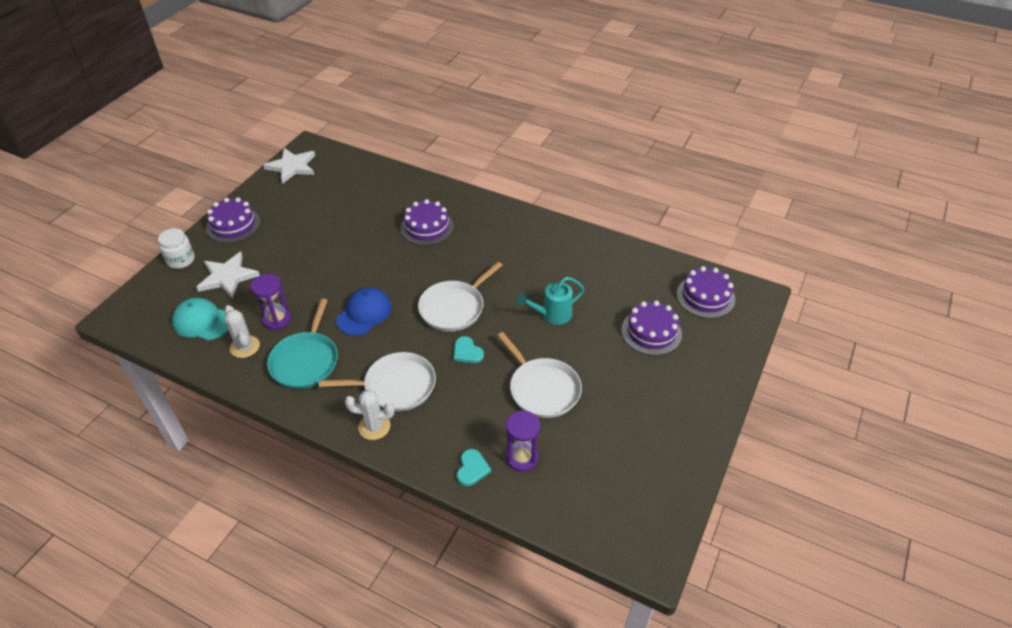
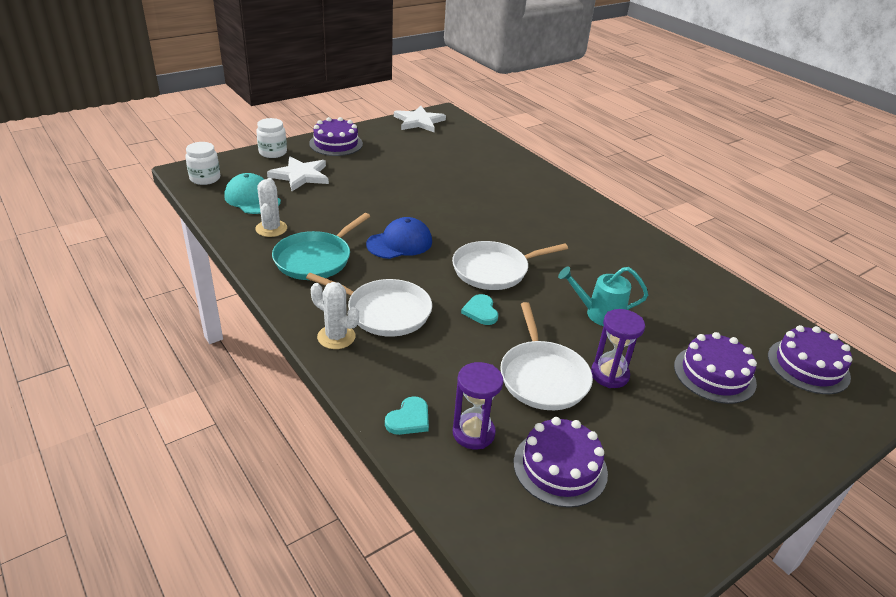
camera: 25 degrees right, 10 degrees down
(139, 317) = (205, 178): none -> white jar
(277, 319) = (316, 219): purple hourglass -> purple hourglass (609, 375)
(427, 227) = (512, 199): purple cake -> purple cake (560, 467)

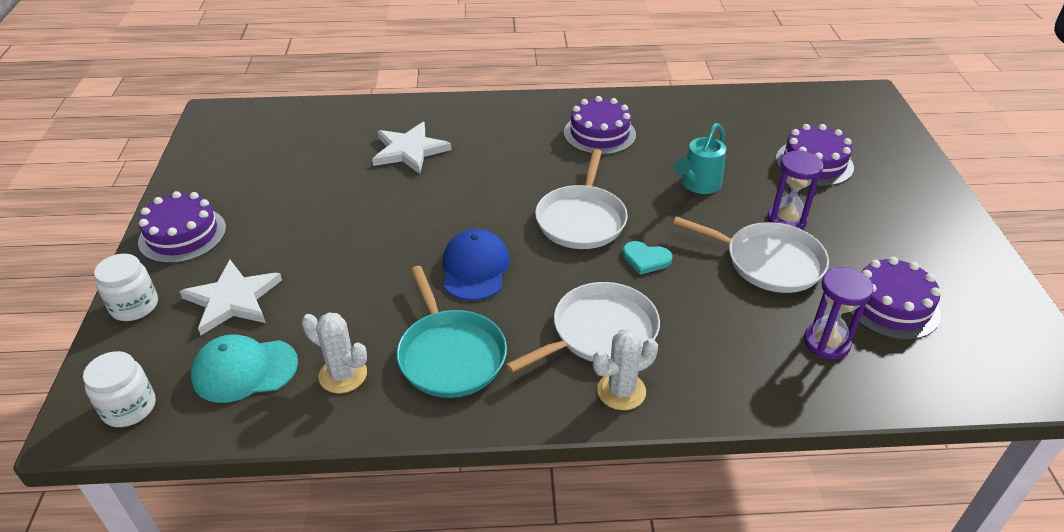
camera: 55 degrees left, 5 degrees up
(409, 419) = (786, 382): turquoise heart -> none
(419, 121) = (211, 142): white star -> white star (409, 150)
(808, 366) = (827, 113): purple cake -> purple cake (599, 134)

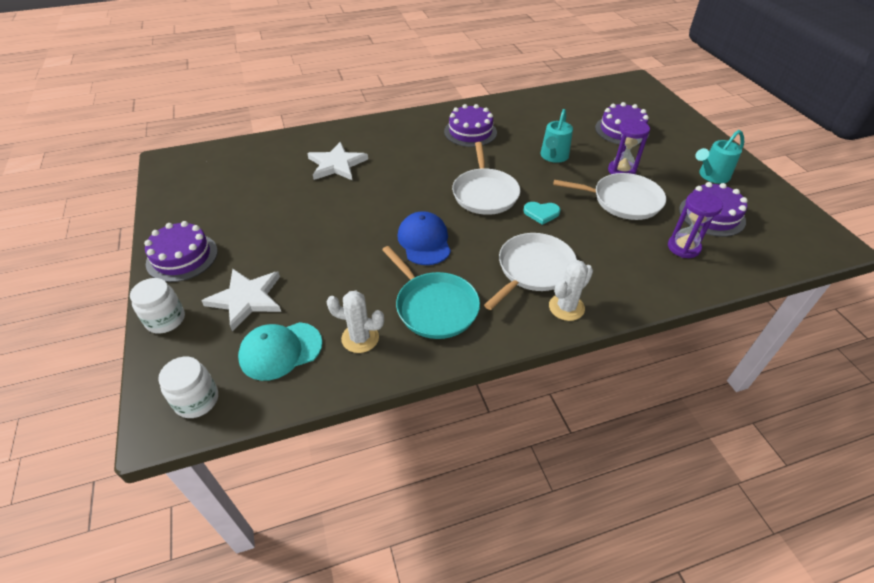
camera: 15 degrees left, 5 degrees up
(918, 249) = (711, 176): none -> turquoise watering can

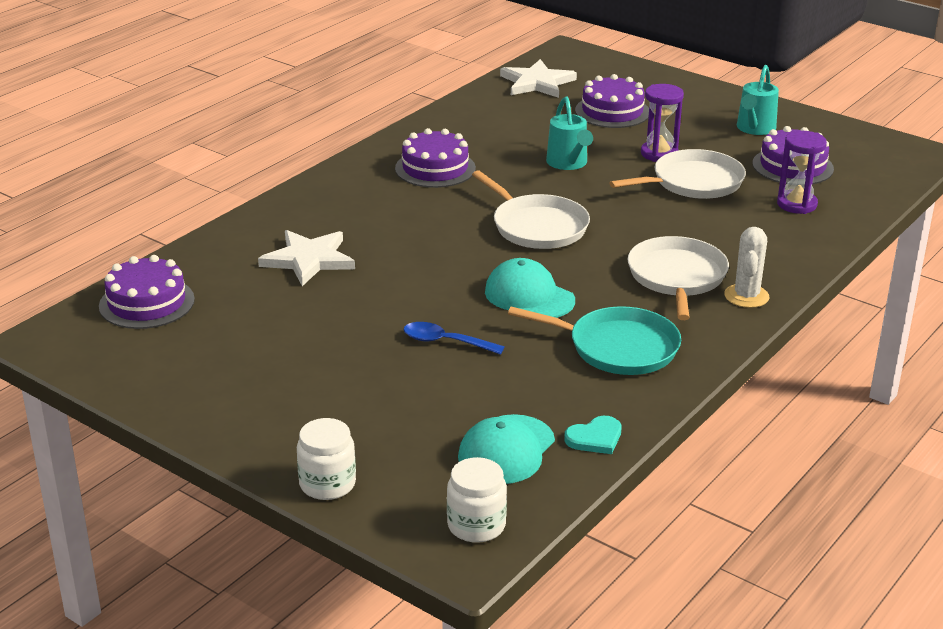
camera: 35 degrees left, 15 degrees down
(182, 257) = (249, 424): purple cake -> purple cake (147, 303)
(246, 299) = (398, 426): white star -> white star (537, 83)
(340, 251) = (445, 342): none -> blue spoon
(360, 338) = (577, 404): white cactus -> none
(424, 241) = (529, 296): blue cap -> turquoise cap
(541, 213) = (623, 224): turquoise heart -> turquoise heart (595, 438)

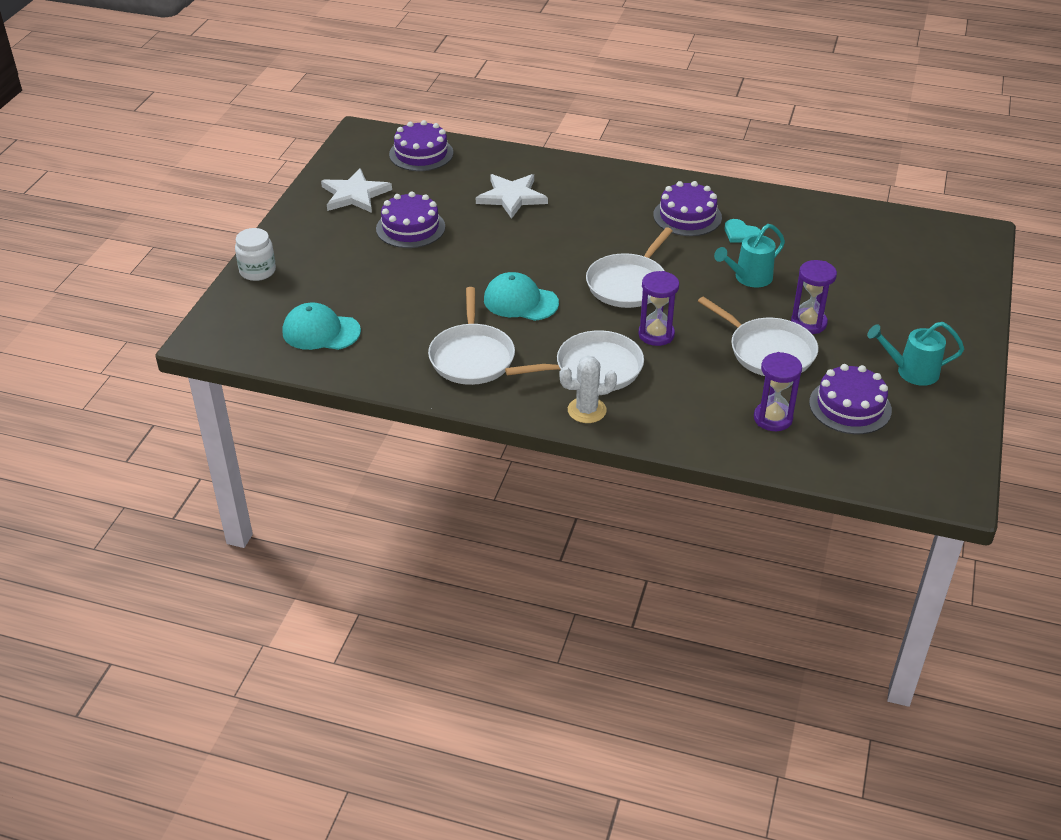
camera: 70 degrees right, 10 degrees up
(445, 342) = (437, 278): blue spoon -> none
(476, 525) = (236, 336): white jar -> none
(529, 296) = (520, 301): turquoise cap -> turquoise cap turned 90 degrees counterclockwise
(537, 83) = (892, 231): white star -> white star (354, 194)
(595, 438) = (351, 367): turquoise heart -> turquoise heart (741, 234)
(612, 111) = (871, 282): purple cake -> purple cake (410, 228)
(617, 347) = (472, 356): turquoise pan -> white pan
(636, 231) = (656, 334): none -> purple hourglass

